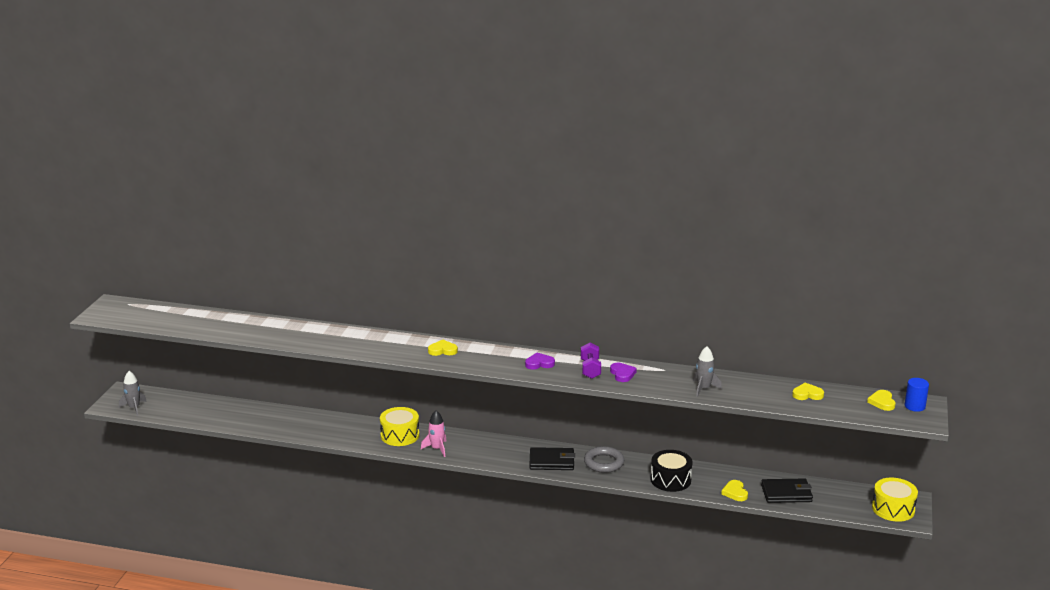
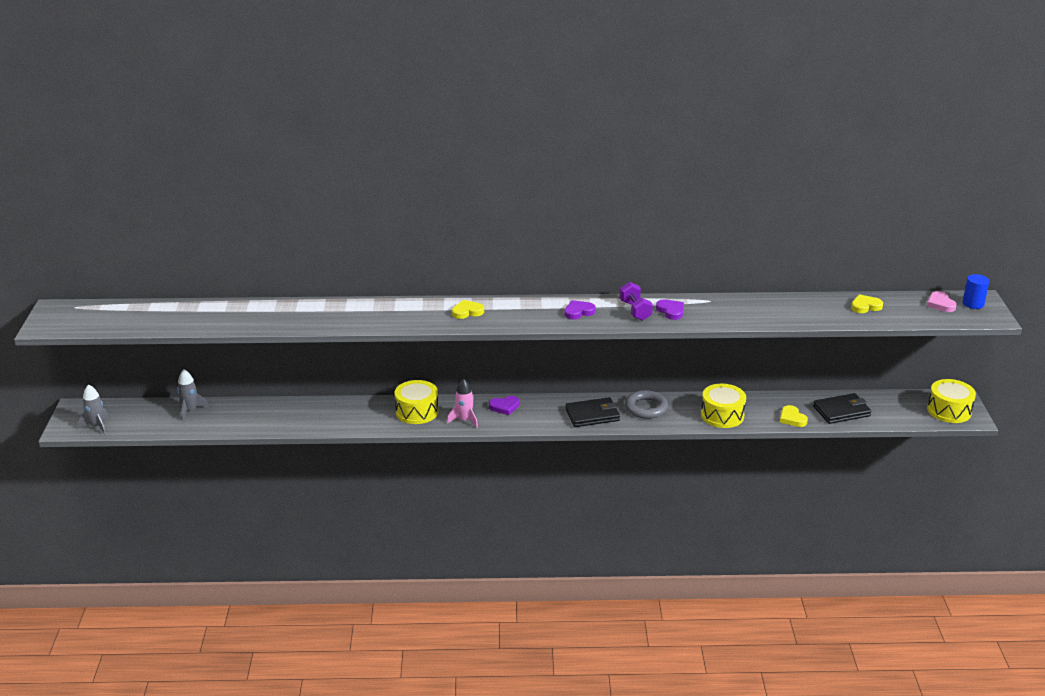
camera: 15 degrees left, 5 degrees up
(477, 443) = (504, 407): none -> purple heart
(670, 480) = (722, 415): black drum -> yellow drum
(703, 388) = (761, 315): grey rocket -> grey rocket (190, 410)
(882, 402) = (940, 304): yellow heart -> pink heart

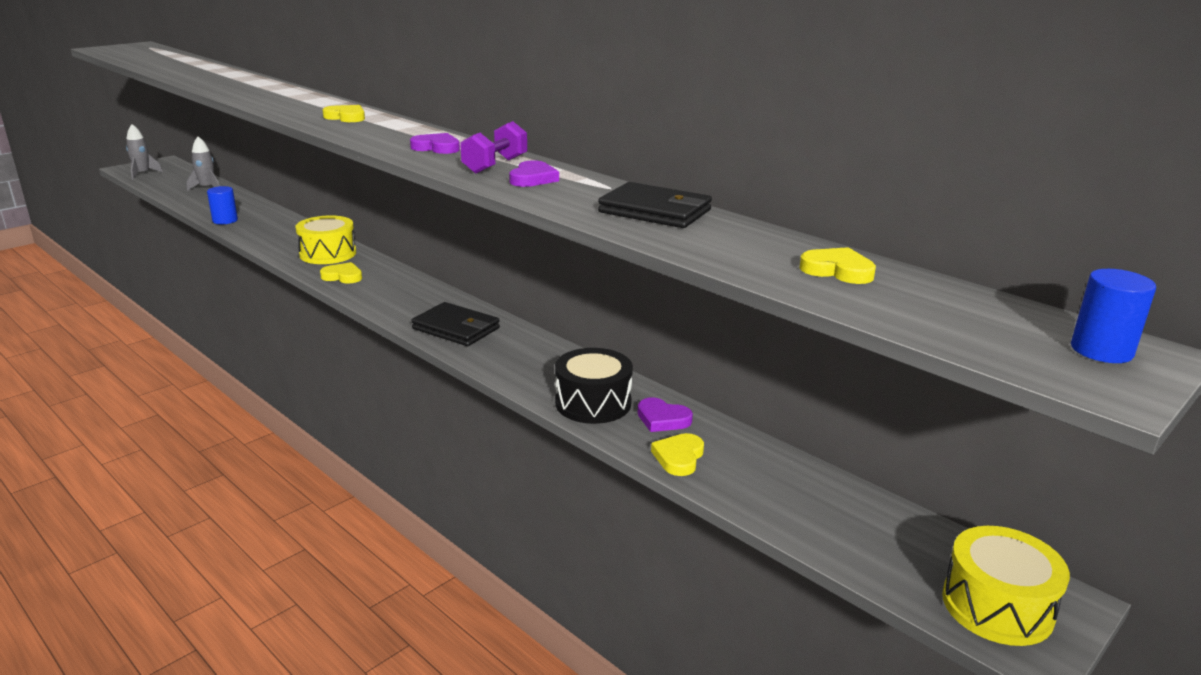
camera: 45 degrees right, 5 degrees down
(285, 426) = (225, 220): none -> blue cylinder
(464, 420) = (343, 276): pink rocket -> yellow heart
(504, 407) = (400, 283): purple heart -> purple heart (662, 419)
(646, 408) = (525, 351): grey ring -> none
(722, 415) = (593, 403): yellow drum -> black drum
(841, 411) = (777, 491): black wallet -> black wallet (655, 211)
(940, 304) = (1012, 322): pink heart -> none

